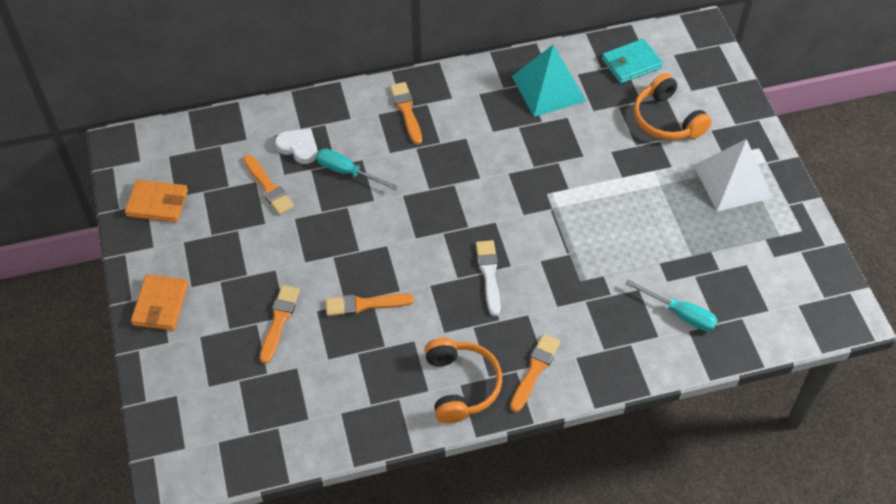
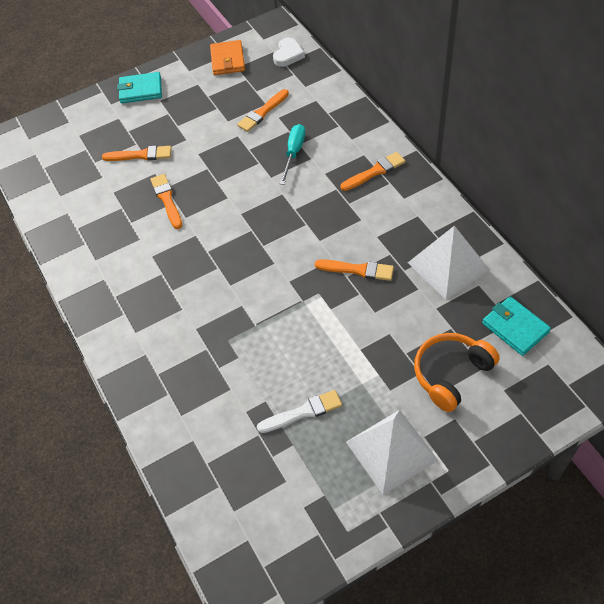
camera: 80 degrees right, 0 degrees up
(160, 304) = (141, 90): orange wallet -> turquoise wallet
(298, 147) = (308, 117): white heart -> white heart (288, 55)
(461, 385) = (103, 279): orange headphones -> none
(489, 274) = (216, 272): white brush -> white brush (303, 412)
(535, 370) = (126, 327): orange brush -> orange brush (358, 270)
(548, 88) = (448, 266): turquoise pyramid -> white pyramid
(680, 314) = (210, 430): turquoise screwdriver -> none

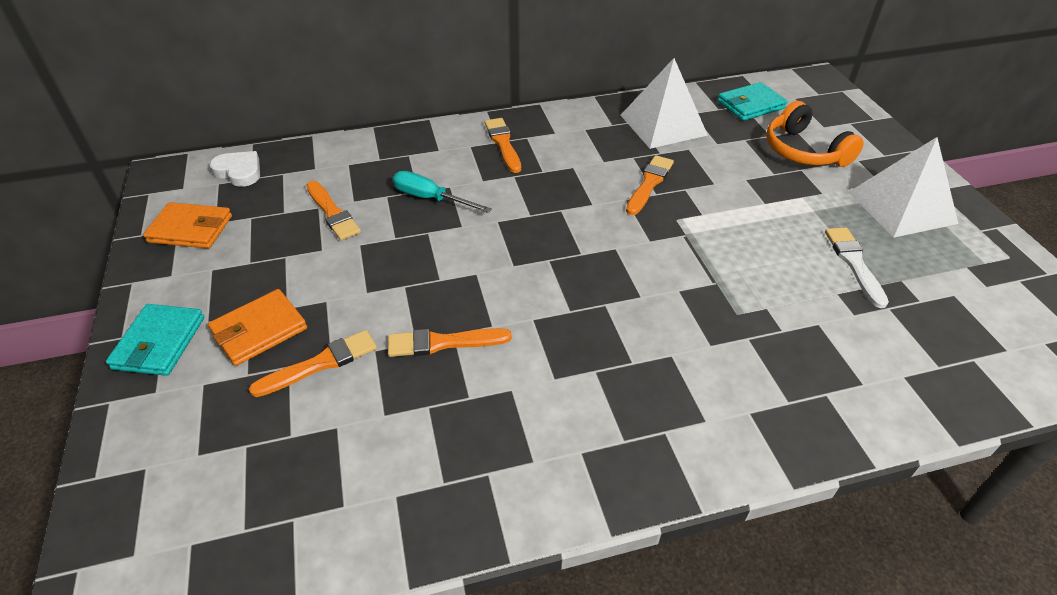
camera: 80 degrees left, 10 degrees down
(140, 155) = (320, 363): orange brush -> orange brush turned 45 degrees clockwise
(158, 122) = (259, 330): none -> orange wallet

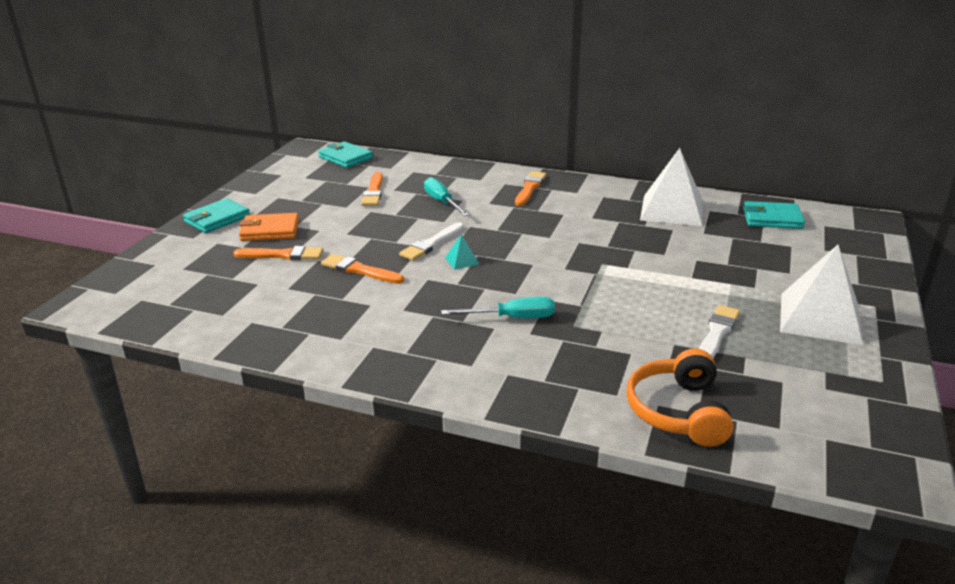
camera: 35 degrees right, 15 degrees down
(190, 229) = (288, 176): orange wallet -> none
(239, 171) = (345, 158): white heart -> turquoise wallet
(483, 265) = (431, 244): none -> white brush
(541, 275) = (462, 261): none -> turquoise pyramid
(649, 183) = (610, 239): orange brush -> none
(674, 333) = (512, 318): none -> turquoise screwdriver
(804, 151) = (778, 258): orange headphones -> orange headphones (678, 411)

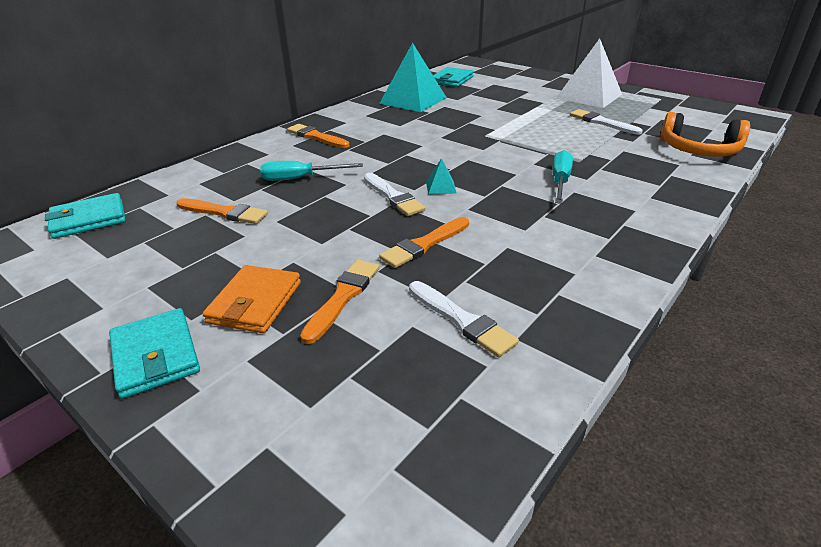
camera: 70 degrees left, 5 degrees up
(267, 299) = (462, 320): none -> white brush
(672, 210) = (413, 100): white pyramid -> turquoise pyramid

